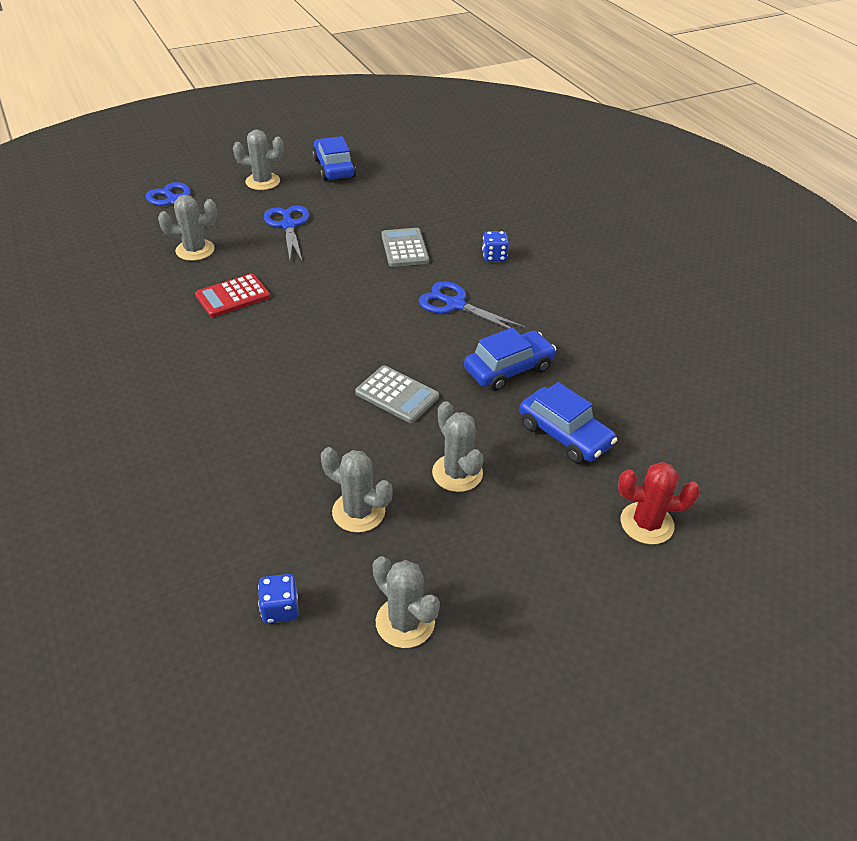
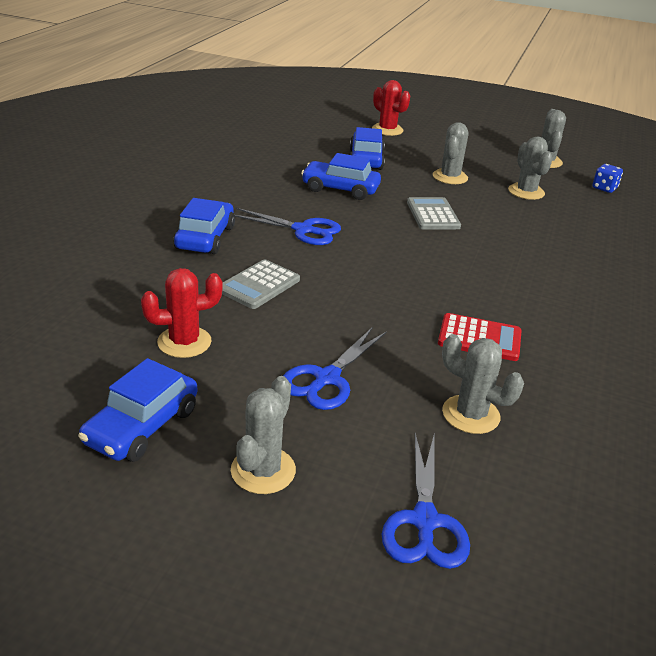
camera: 135 degrees left, 10 degrees down
(262, 182) = (263, 470): grey cactus -> grey cactus turned 60 degrees clockwise
(381, 201) = (184, 342): none -> red cactus
(455, 304) = (303, 230): blue scissors -> blue scissors turned 60 degrees counterclockwise
(494, 256) = (205, 238): blue dice -> blue car

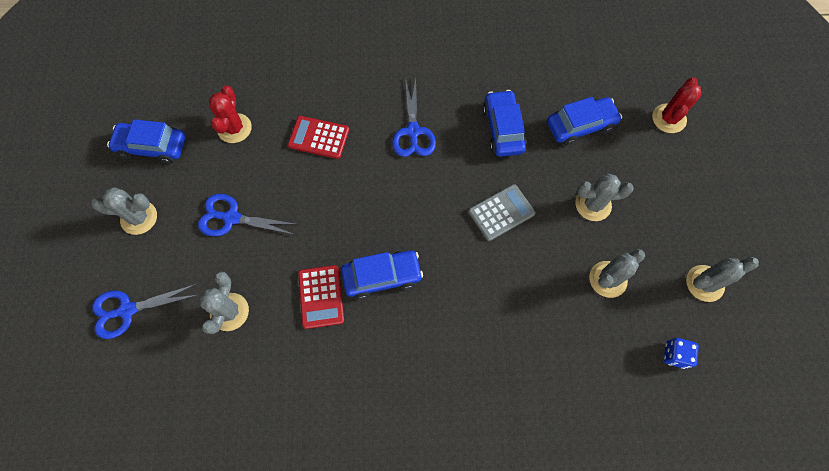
camera: 70 degrees right, 35 degrees up
(184, 342) = (234, 128): red cactus -> red cactus turned 45 degrees clockwise
(205, 238) = (364, 79): blue car -> blue car (382, 276)
(259, 285) = (319, 138): grey calculator -> red calculator

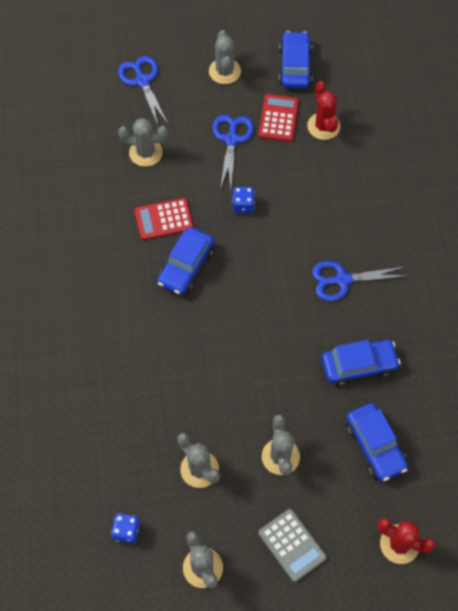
camera: 85 degrees right, 5 degrees down
(234, 128) = (323, 126): red cactus -> red cactus turned 75 degrees clockwise
(316, 213) = (243, 205): none -> blue dice
(319, 138) = (323, 197): red calculator -> red calculator (278, 118)
(382, 276) = (186, 266): blue car -> blue car turned 45 degrees clockwise
(501, 212) = (261, 367): grey calculator -> grey calculator (292, 545)

